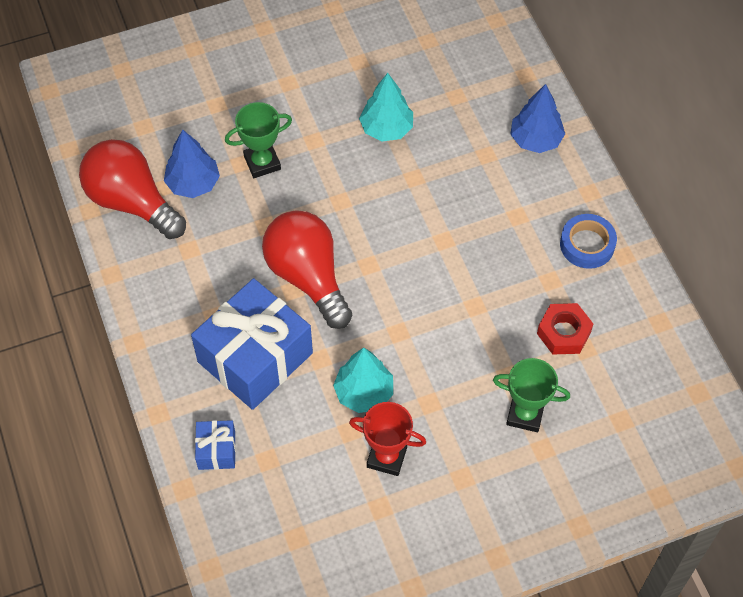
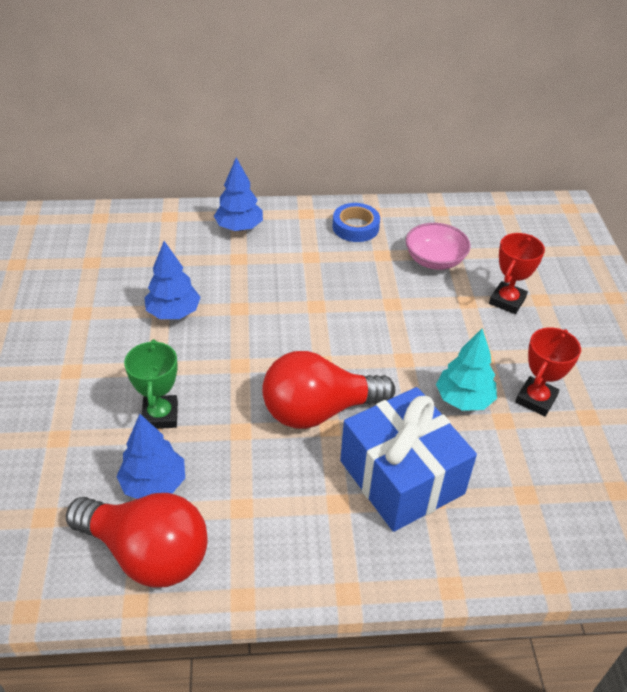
camera: 75 degrees left, 15 degrees down
(132, 202) = (147, 553): red light bulb -> red light bulb turned 120 degrees counterclockwise
(216, 450) = (508, 538): blue gift -> none
(386, 128) = (173, 312): turquoise tree -> blue tree
(525, 414) = (507, 301): green trophy -> red trophy
(564, 333) = (434, 260): red nut -> pink bowl

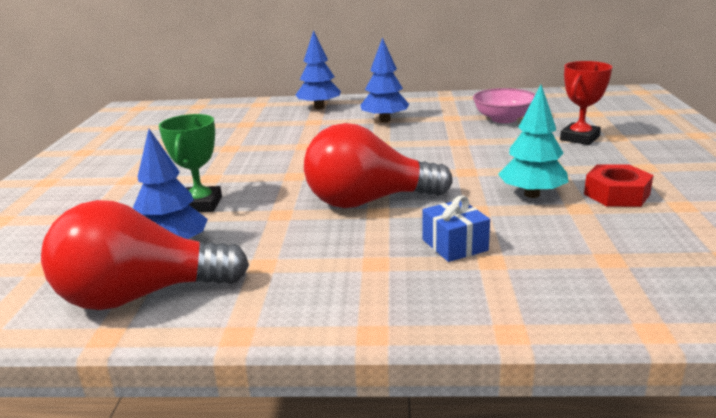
camera: 10 degrees right, 20 degrees down
(147, 553) = (141, 296): red light bulb -> red light bulb turned 135 degrees clockwise
(173, 312) = (241, 149): blue tree -> blue tree (384, 120)
(355, 227) = (428, 105): blue tape -> none
(401, 477) = (454, 245): blue gift -> blue gift, size x0.45
(536, 399) = (616, 194): red trophy -> red nut

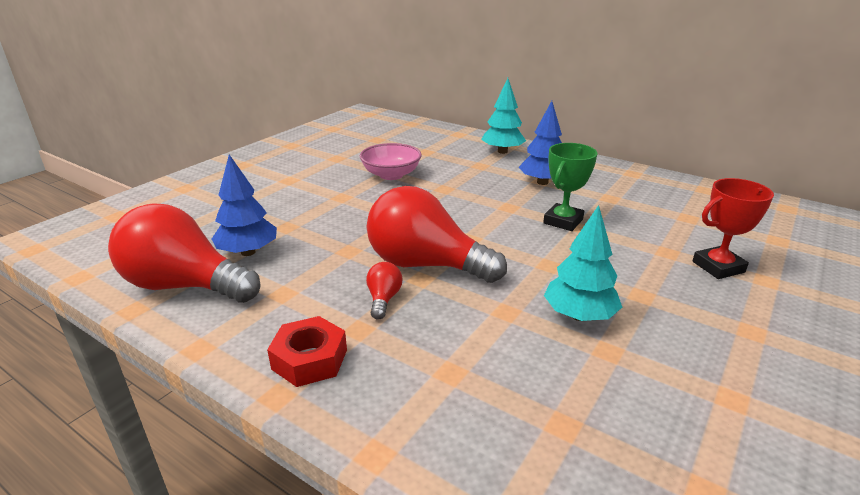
camera: 30 degrees right, 5 degrees up
(200, 204) = (307, 220): green trophy -> green trophy (563, 221)
(319, 107) = (502, 151): blue tree -> turquoise tree
(366, 236) = (383, 299): none -> red light bulb
(454, 245) = (440, 340): blue gift -> none
(504, 119) = (662, 216): pink bowl -> pink bowl (391, 175)
(616, 194) = (671, 352): red nut -> red nut (310, 359)

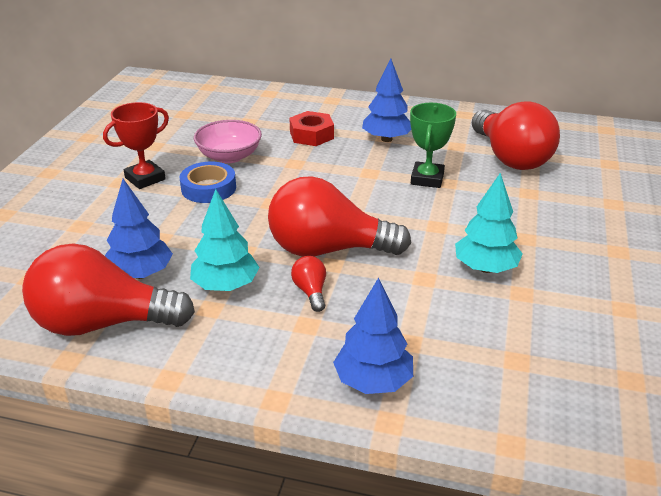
camera: 20 degrees left, 5 degrees up
(310, 359) = (282, 362): red nut -> red nut (311, 135)
(356, 196) = (208, 188): none -> blue tape
(386, 404) = (373, 381): none -> blue tree
(502, 151) = (327, 108): turquoise tree -> turquoise tree (225, 286)
(663, 217) = (510, 158): none -> red light bulb
(718, 267) = (573, 199): red trophy -> red trophy (145, 178)

